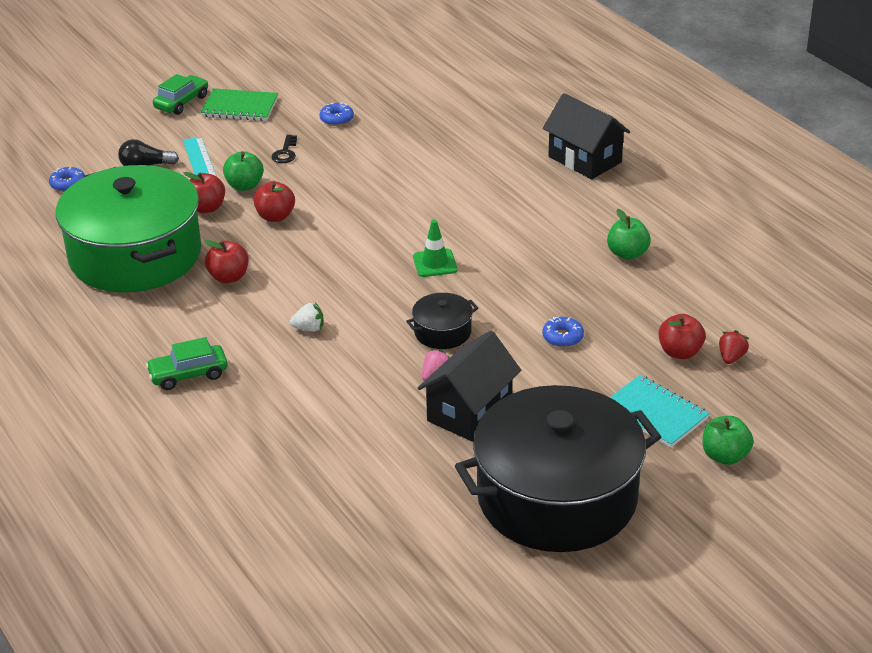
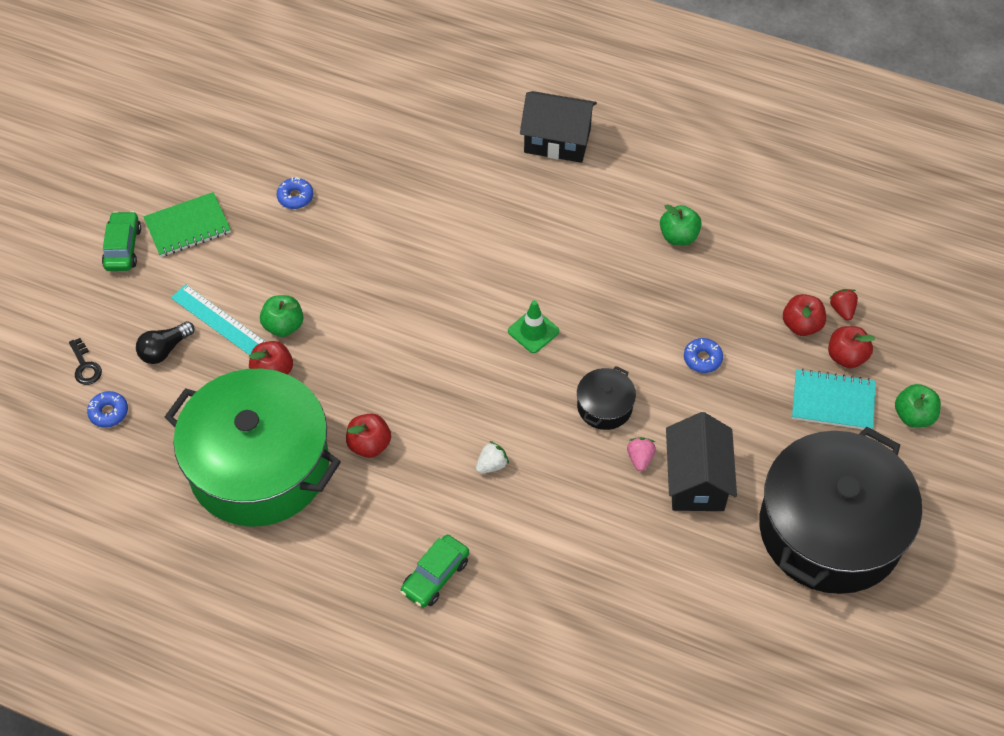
camera: 35 degrees left, 20 degrees up
(275, 216) = (346, 349): red apple -> red apple (846, 357)
(285, 152) = (285, 264): black key -> black key (85, 366)

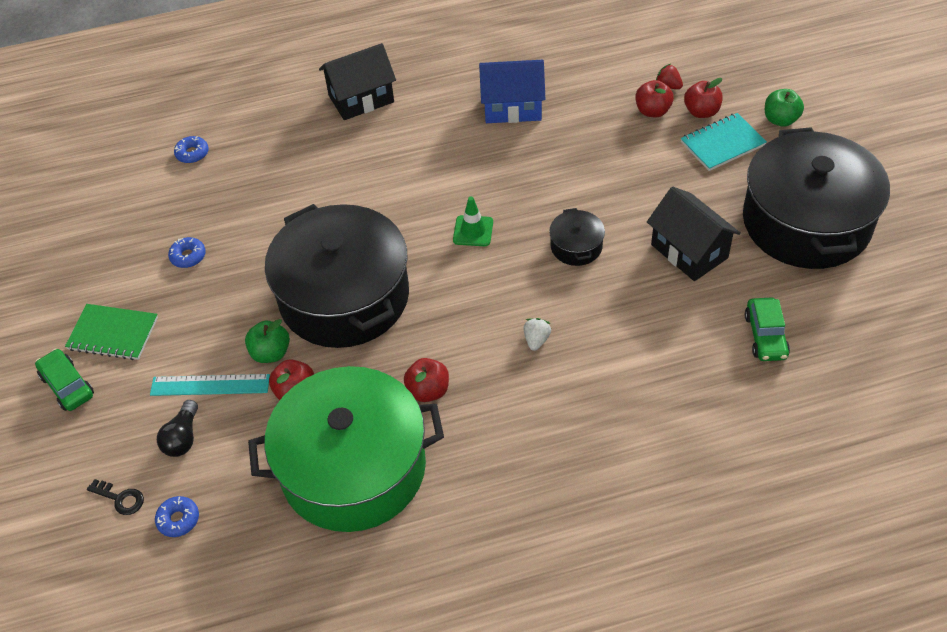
camera: 35 degrees left, 5 degrees down
(188, 226) = (113, 334): green notebook -> green notebook turned 75 degrees clockwise
(379, 317) = (344, 297): none -> black pot
(435, 576) = (575, 446): green car -> green car (765, 336)
(640, 458) = (636, 263): pink strawberry -> none
(678, 236) = (512, 107): green apple -> blue house
(702, 359) = (610, 172): blue donut -> blue donut (192, 153)

